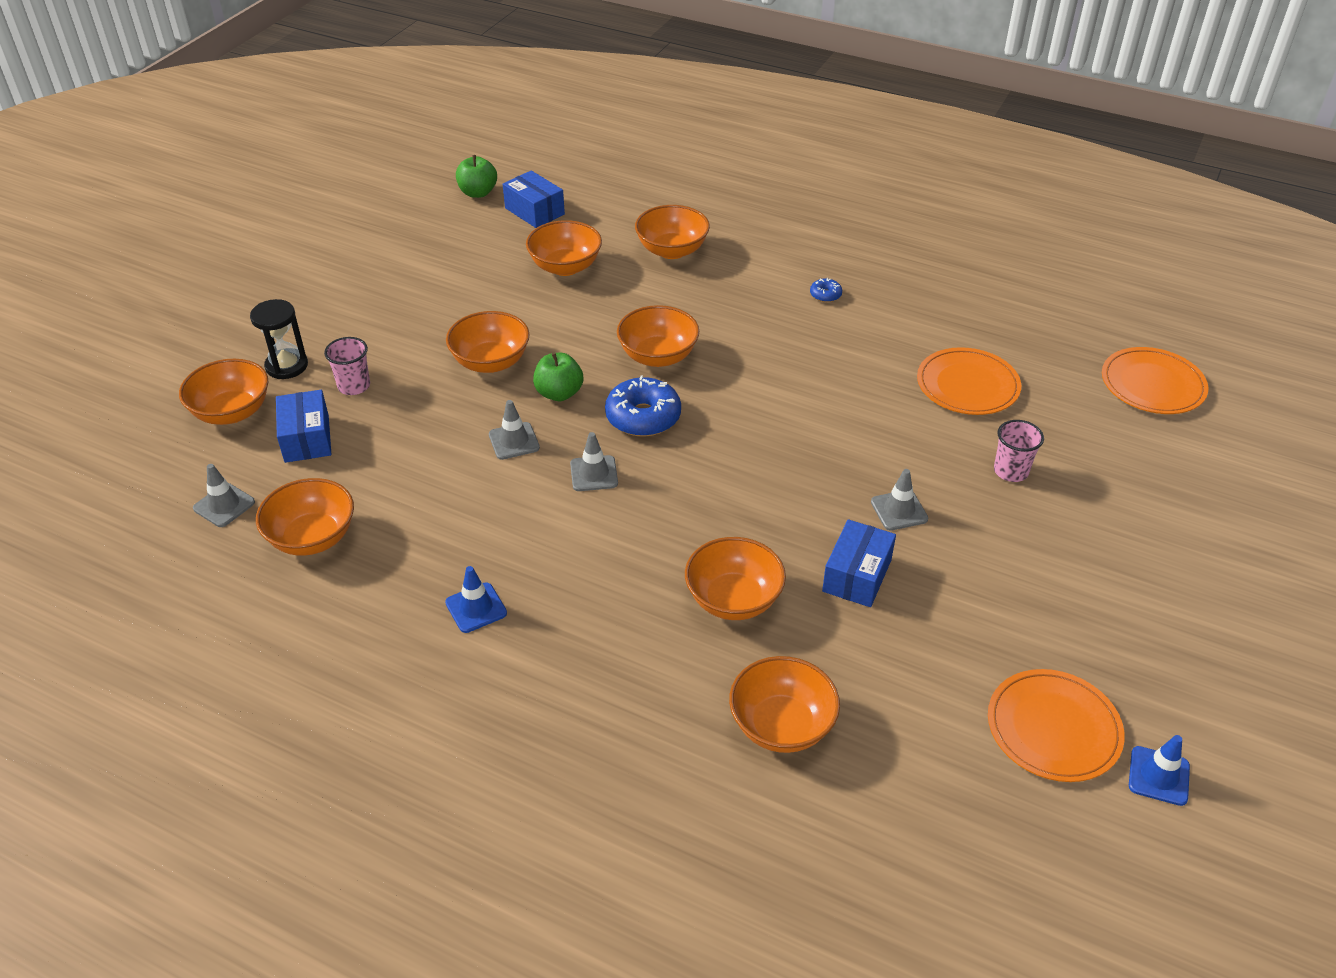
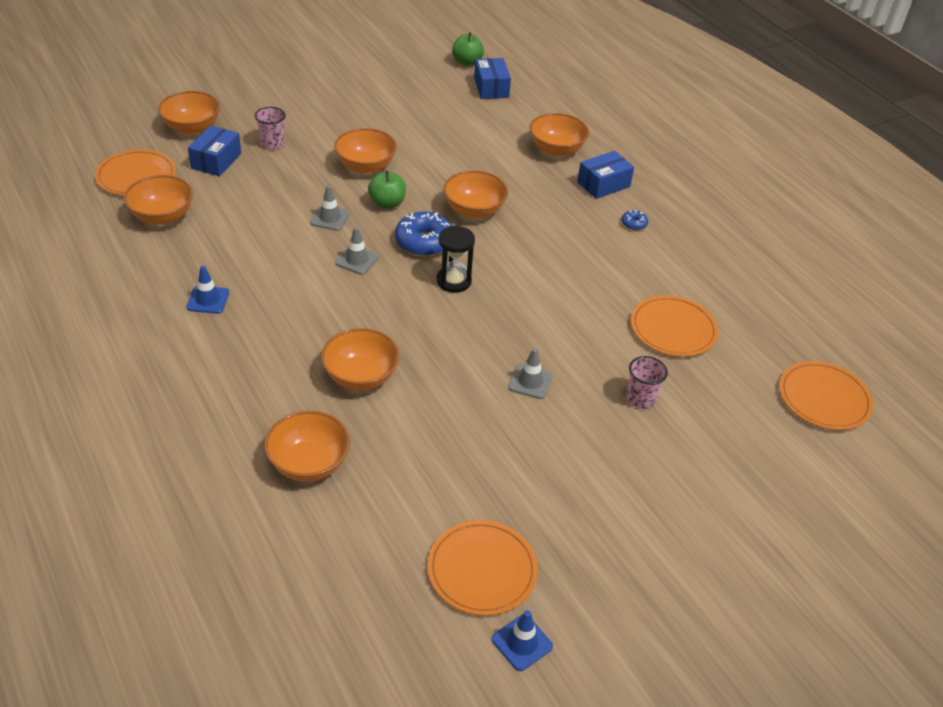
camera: 30 degrees right, 0 degrees up
(224, 505) = (136, 176): grey traffic cone -> orange plate
(286, 366) = (247, 115): black hourglass -> black hourglass (453, 281)
(565, 267) = (474, 130): orange bowl -> none
(856, 575) = (455, 405): blue box -> blue box (603, 184)

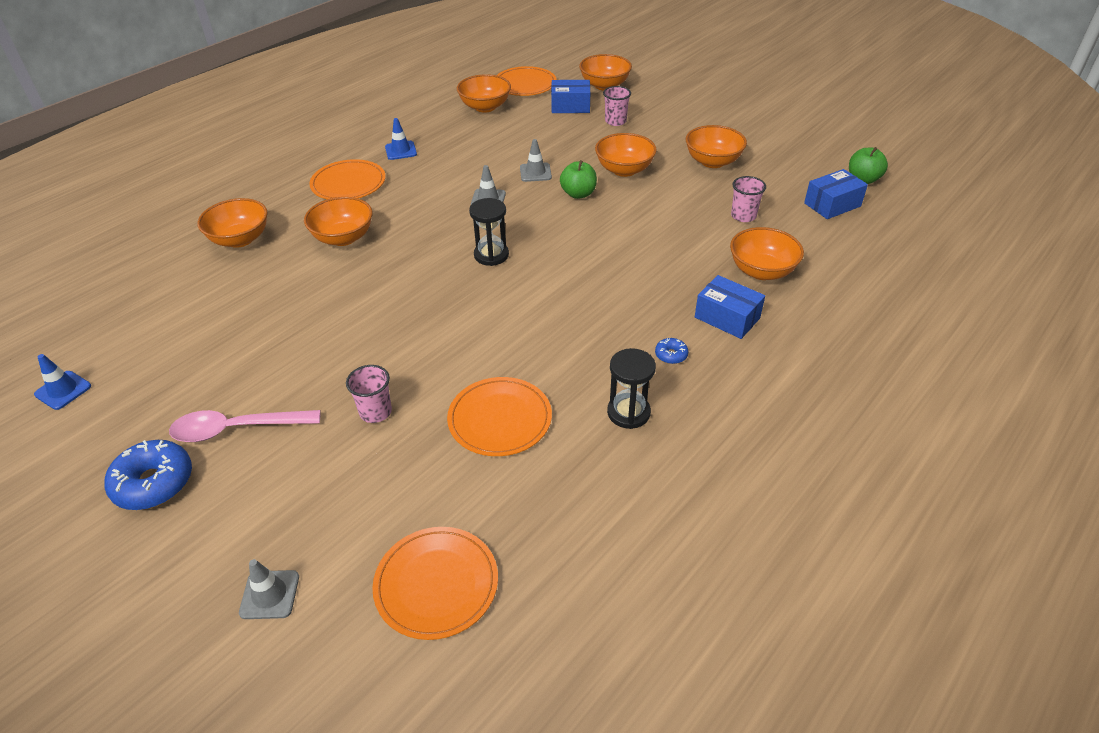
camera: 75 degrees right, 0 degrees up
(424, 242) = (537, 226): blue donut -> blue donut (153, 483)
(474, 210) = (607, 242): orange bowl -> orange bowl (712, 162)
(480, 131) = (743, 216): none -> pink cup
(482, 570) = (139, 351): orange plate -> orange plate (348, 183)
(530, 382) = (372, 331): grey traffic cone -> grey traffic cone (269, 595)
(632, 496) = (236, 429): none -> pink spoon
(687, 263) = (628, 412): none -> black hourglass

